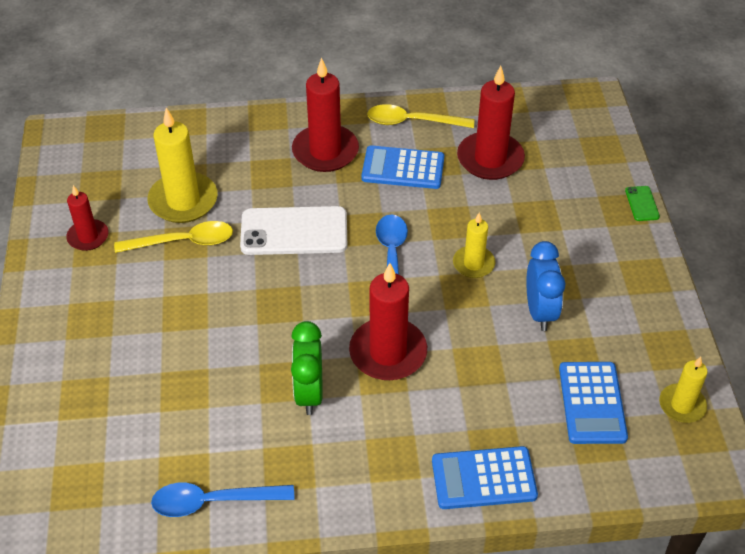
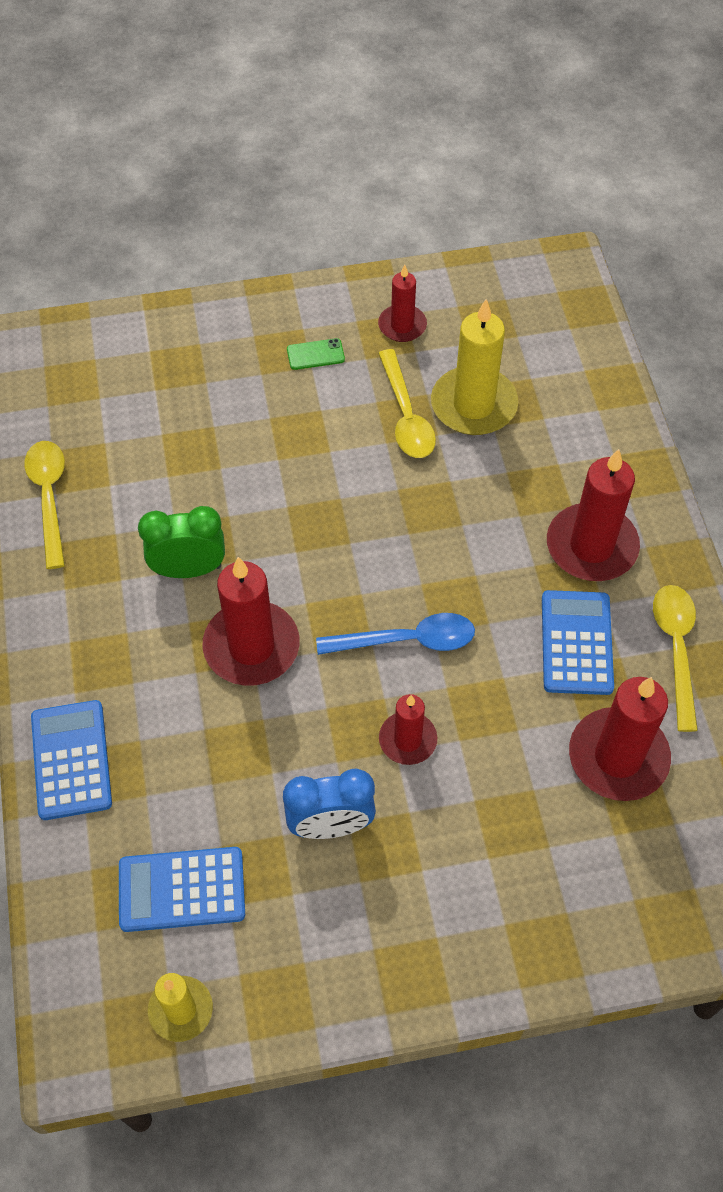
camera: 85 degrees right, 10 degrees up
(213, 501) = (49, 497): blue spoon -> yellow spoon
(294, 231) = (438, 526): white phone -> none
(473, 264) = (407, 740): yellow candle -> red candle
(642, 203) = (560, 980): green phone -> green phone (315, 354)

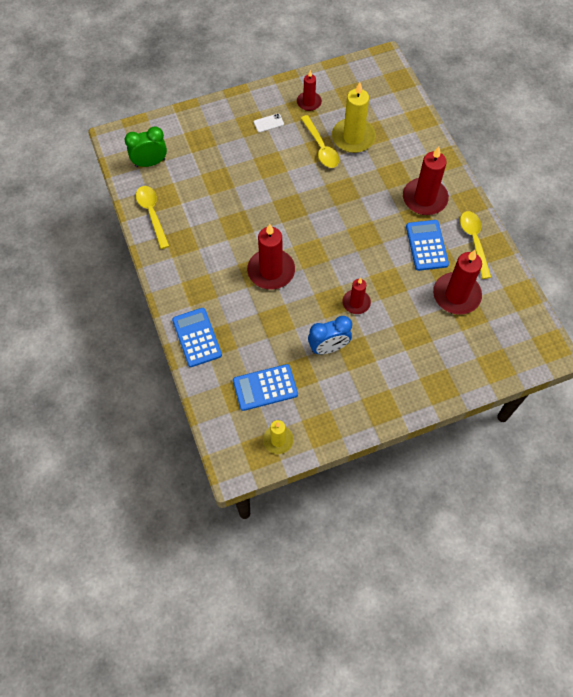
camera: 10 degrees left, 5 degrees up
(189, 569) = (231, 239): green clock -> green clock (150, 163)
(315, 354) = (268, 123): green phone -> white phone
(407, 640) = (346, 256): blue spoon -> none

